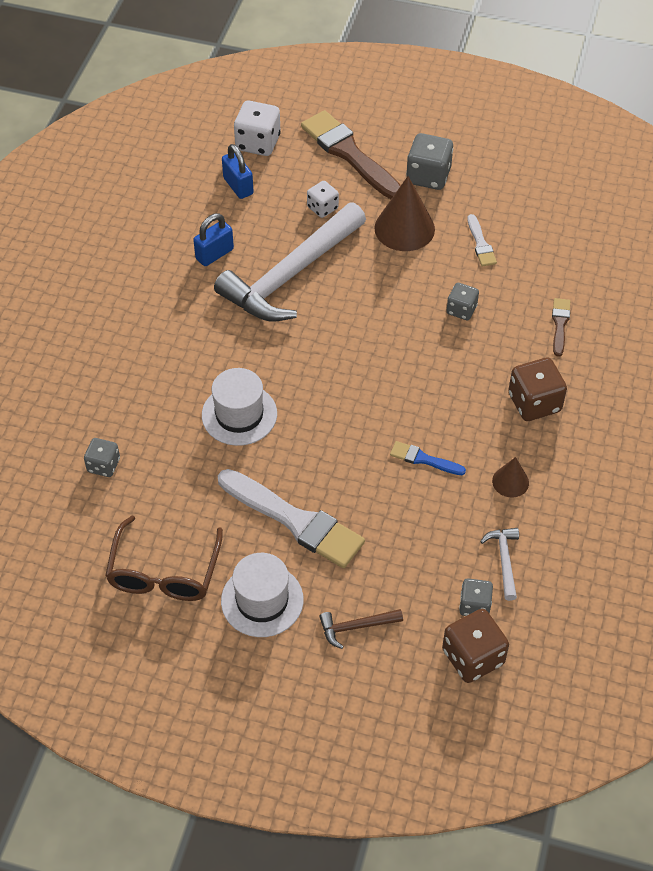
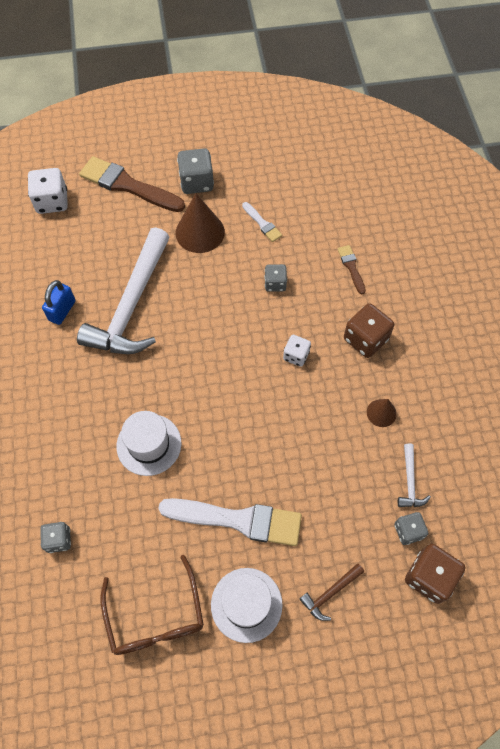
camera: 25 degrees left, 10 degrees up
(238, 186) = (53, 244): blue padlock -> none
(322, 208) = (129, 238): white dice -> white dice (296, 355)
(423, 459) = (309, 422): blue brush -> none
(504, 560) = (410, 482): white hammer -> white hammer turned 150 degrees counterclockwise

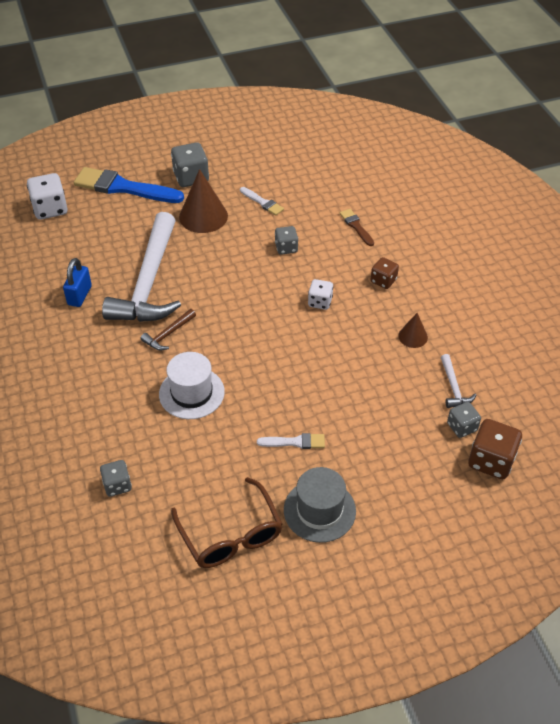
camera: 10 degrees left, 15 degrees down
(128, 185) = (123, 187): brown brush -> blue brush
(238, 520) = (295, 442): white brush -> white brush, size x0.48
(246, 604) = (319, 510): white hat -> grey hat
(330, 593) = (399, 488): brown hammer -> brown hammer (168, 334)
(365, 339) = (383, 281): brown dice -> brown dice, size x0.61

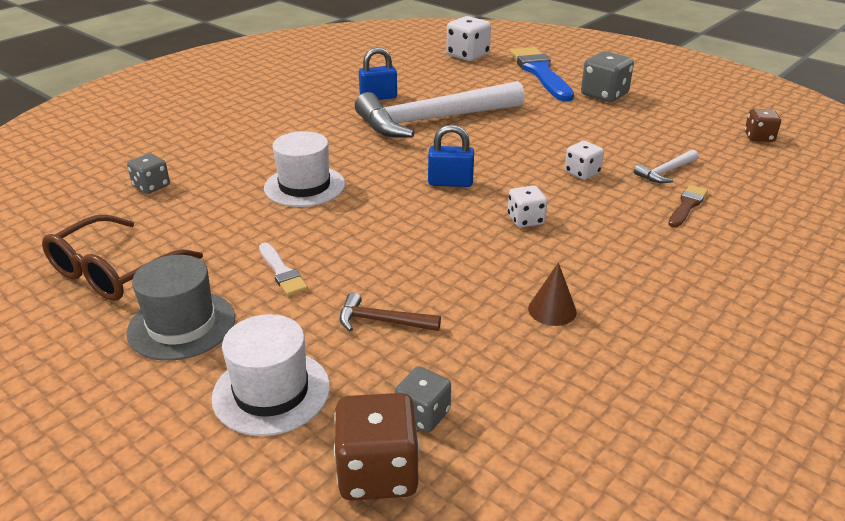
camera: 60 degrees right, 15 degrees down
(168, 334) = (373, 150): brown hammer -> brown hammer (382, 321)
(203, 216) = (560, 117): brown cone -> none
(248, 315) = (450, 183): none -> blue padlock
(262, 202) = (630, 139): white brush -> none
(286, 248) = (582, 173): grey dice -> white dice
(383, 281) = (622, 254): brown dice -> brown dice (759, 137)
(408, 484) = (271, 392): none -> white hat
(453, 387) = (495, 380): white hammer -> white hammer (665, 172)

